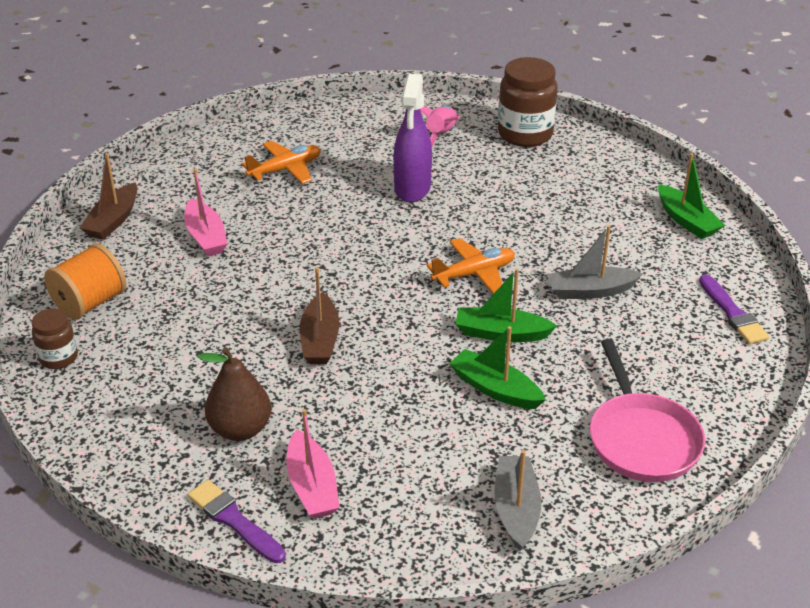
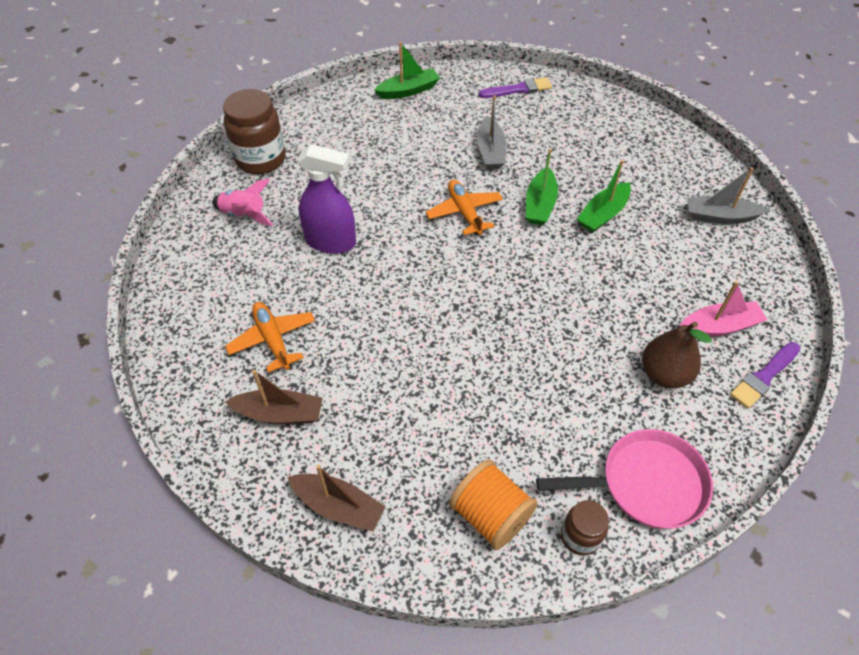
camera: 85 degrees left, 15 degrees up
(206, 237) = (384, 410): pink boat -> none
(320, 340) = (549, 317): brown boat -> brown boat (279, 413)
(641, 438) = (645, 150): pink pan -> pink pan (645, 484)

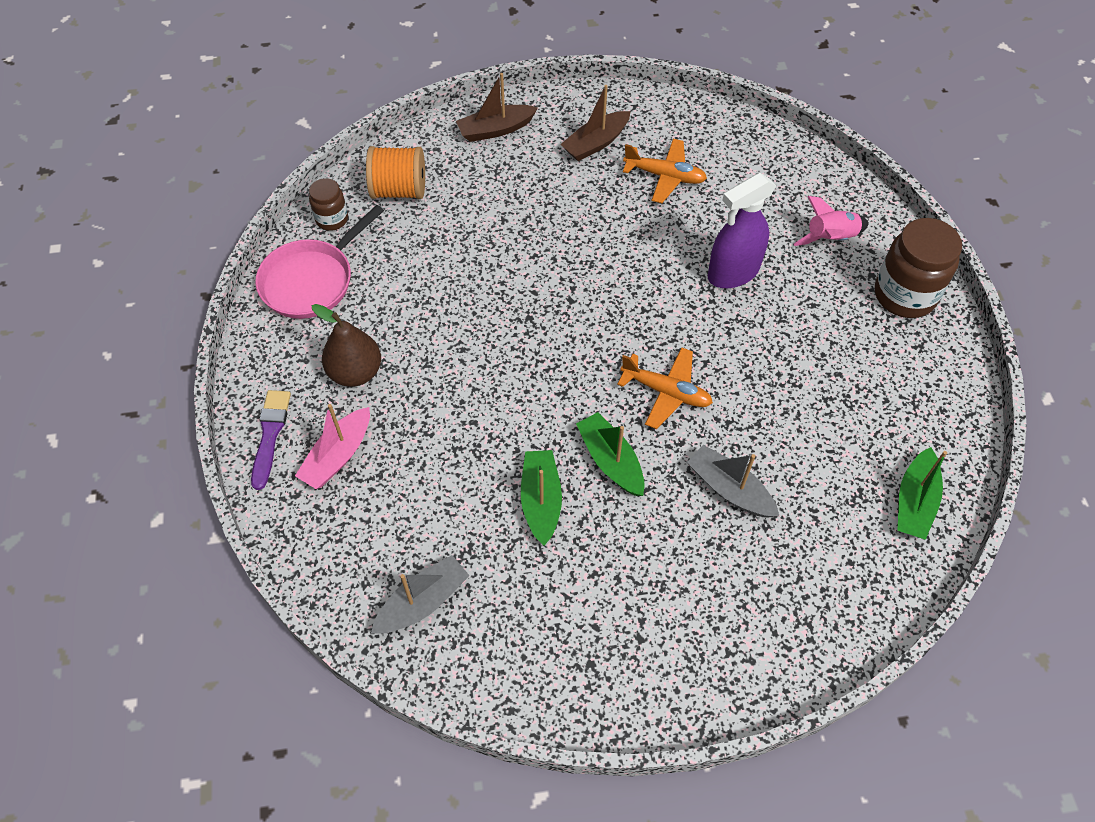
camera: 135 degrees right, 5 degrees up
(518, 89) = (813, 620): purple brush -> none

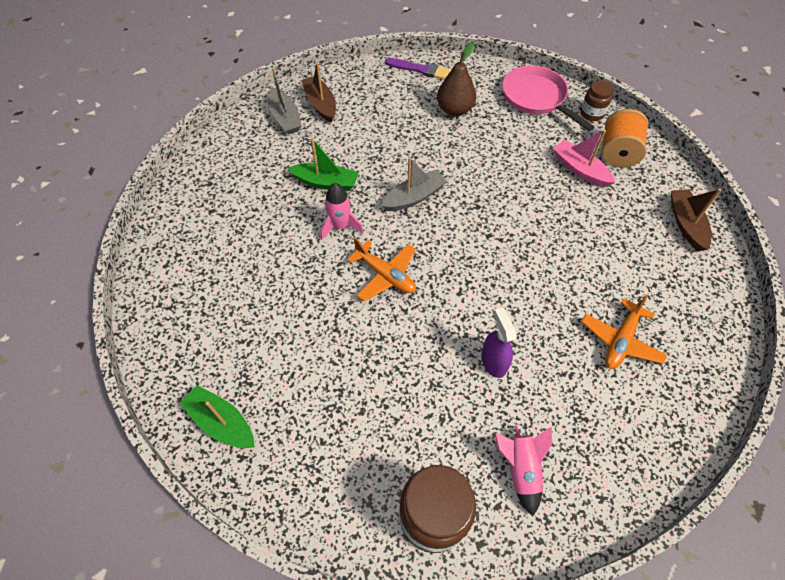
camera: 105 degrees right, 0 degrees up
(338, 456) = (395, 95): pink boat -> pink boat (579, 169)
(596, 143) = (667, 294): brown boat -> brown boat (320, 104)
(610, 460) = (340, 226): green boat -> pink rocket
(666, 392) = (385, 275): orange plane -> orange plane turned 90 degrees counterclockwise
(729, 489) = (289, 291): grey boat -> grey boat (414, 197)
(733, 272) = (493, 362): purple spray bottle -> purple spray bottle, size x0.65

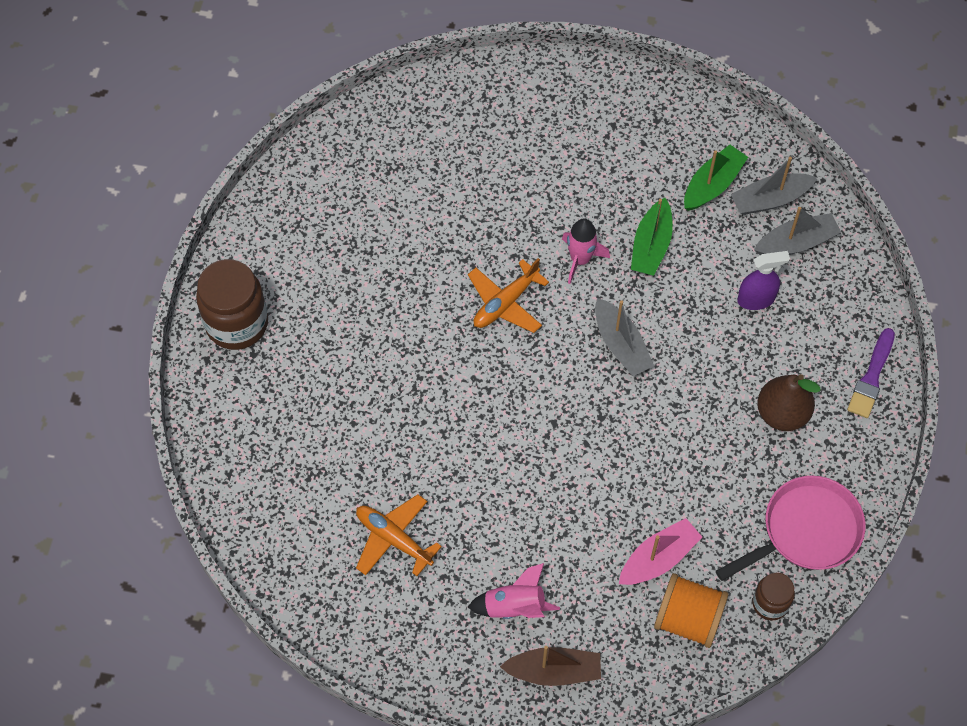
camera: 95 degrees right, 5 degrees up
(221, 422) = (350, 150): green boat -> green boat (712, 184)
(320, 104) = (796, 242): brown boat -> grey boat
(493, 362) = (384, 400): purple spray bottle -> purple spray bottle (756, 299)
(520, 469) = (267, 406): pink rocket -> pink rocket (514, 606)

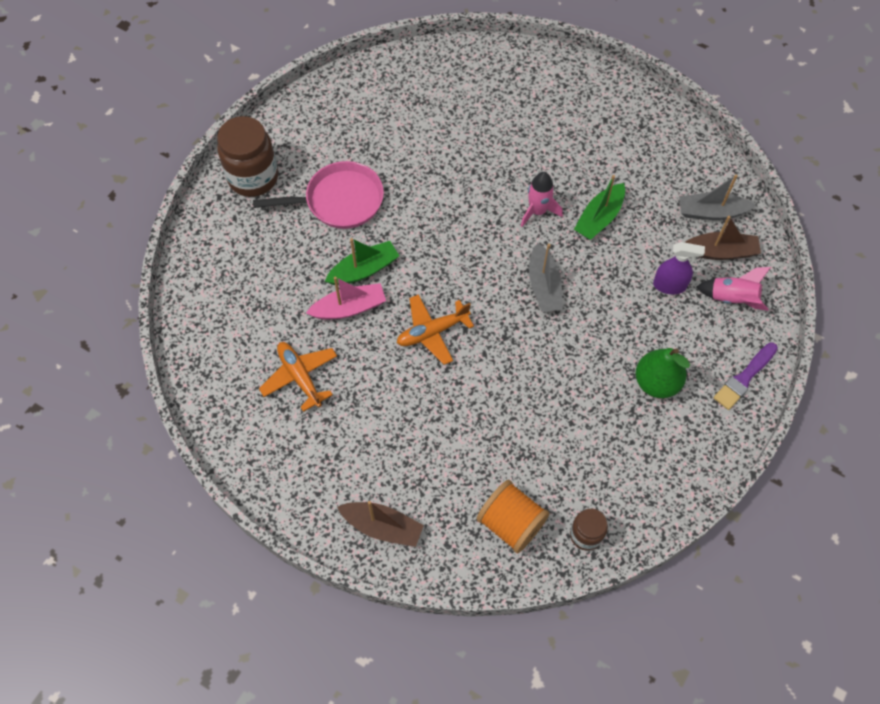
camera: 20 degrees right, 0 degrees up
(505, 303) = (464, 226): orange plane -> orange plane (432, 332)
(514, 606) = (372, 463): pink rocket -> pink rocket (732, 298)
(658, 558) = (506, 465): pink boat -> pink boat (349, 308)
(712, 184) = (668, 187): green boat -> green boat (364, 270)
(782, 413) = (656, 382): brown pear -> green pear
(796, 242) = (720, 252): grey boat -> brown boat
(805, 531) = (639, 485): pink pan -> pink pan (339, 201)

